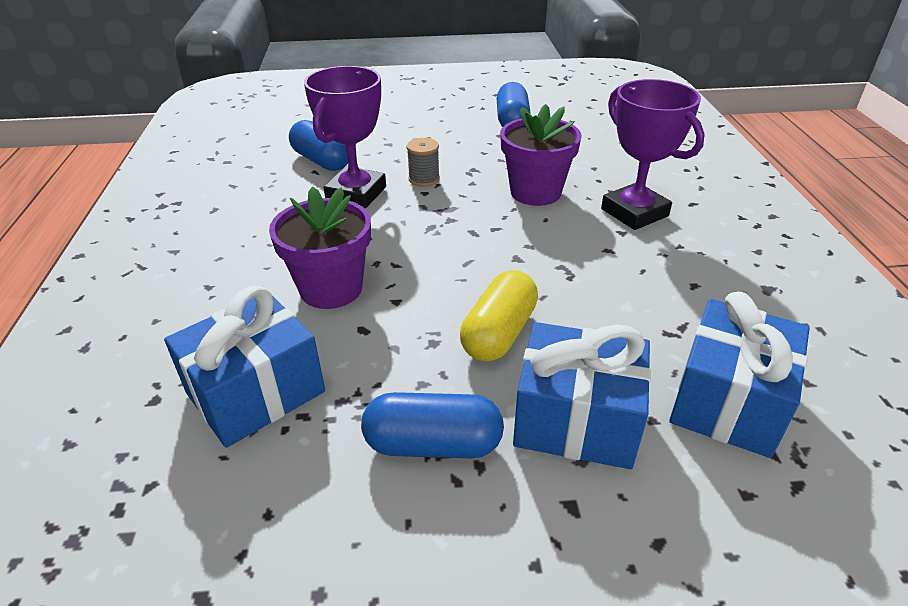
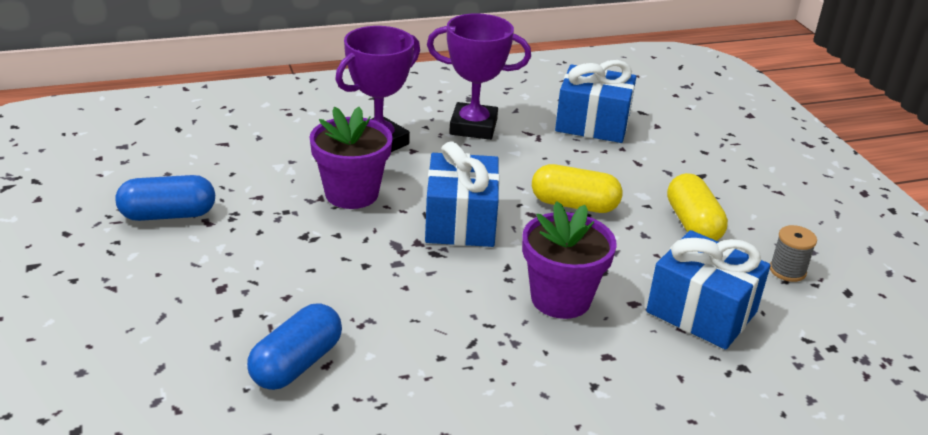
camera: 105 degrees left, 5 degrees down
(356, 193) = (379, 315): purple trophy -> purple trophy (473, 127)
(424, 179) = (335, 268): grey spool -> grey spool (787, 270)
(433, 444) = (692, 224): blue capsule -> yellow capsule
(576, 420) = (639, 173): blue gift -> blue gift (461, 222)

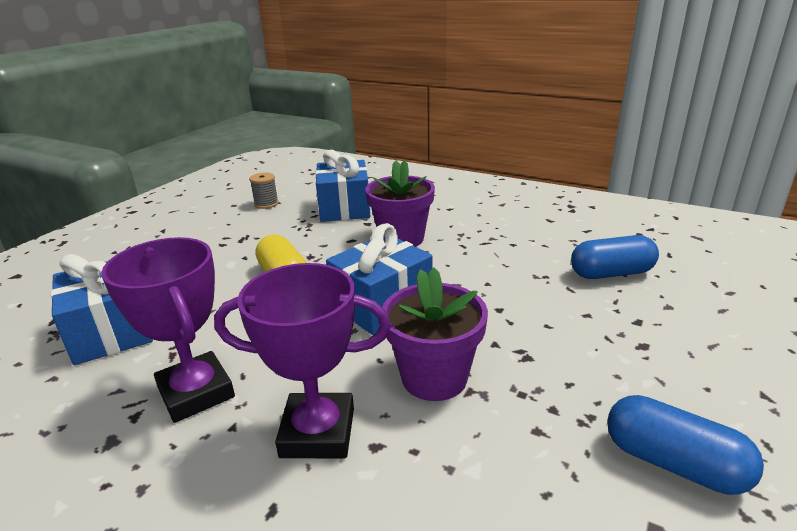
camera: 130 degrees left, 5 degrees down
(692, 224) = (250, 237): yellow capsule -> none

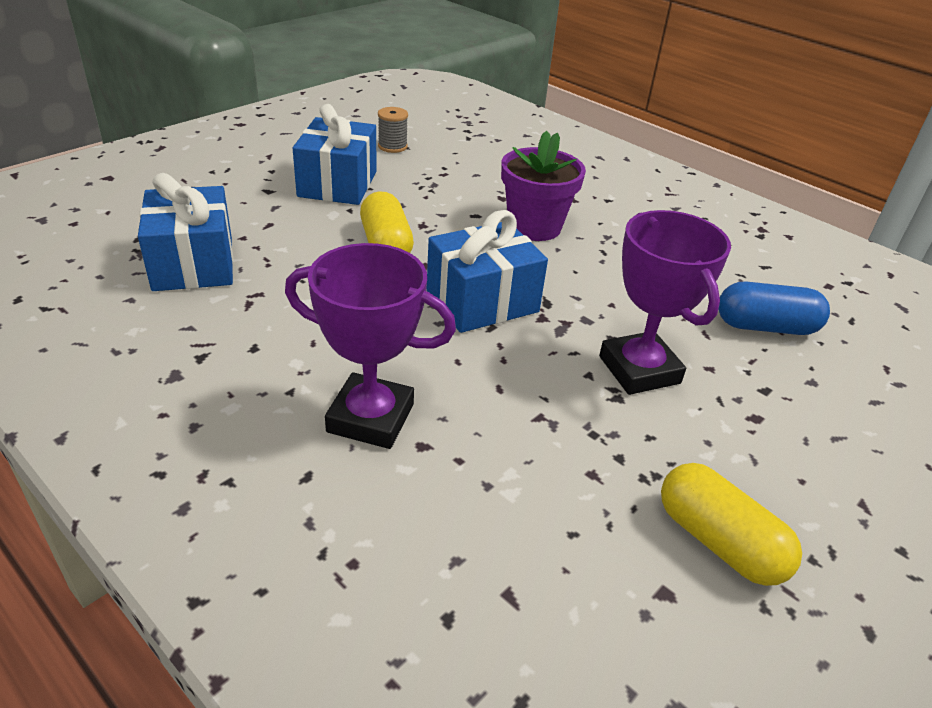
camera: 10 degrees right, 10 degrees up
(196, 393) = (263, 349): purple trophy -> purple trophy (639, 370)
(344, 208) = (481, 172): blue gift -> blue gift (337, 184)
(434, 377) = (508, 394): purple flower pot -> none
(673, 463) = (718, 541): blue capsule -> yellow capsule

